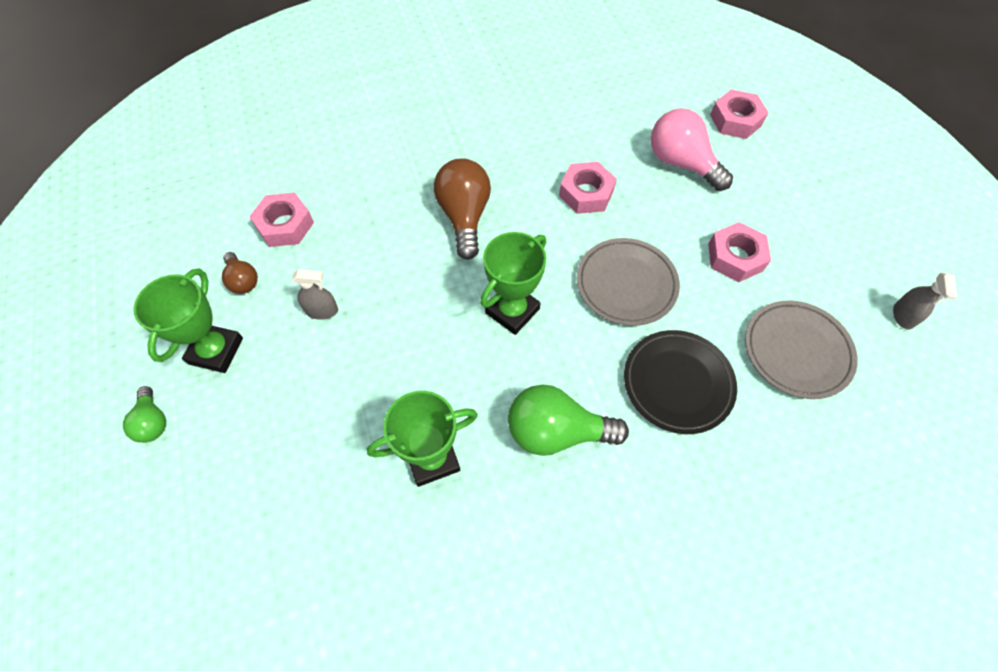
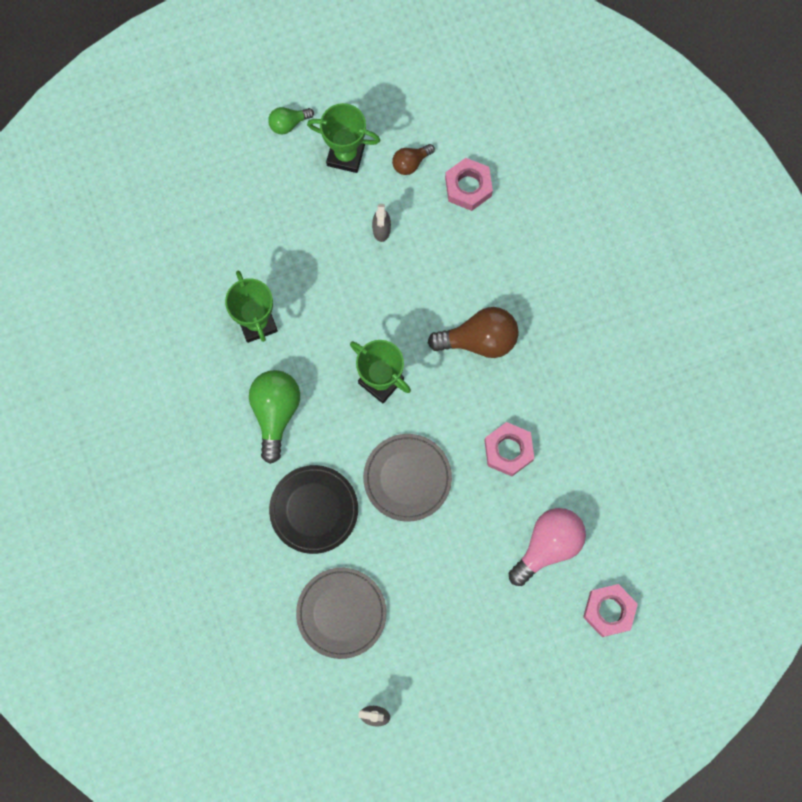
camera: 90 degrees right, 15 degrees up
(735, 257) = (436, 579): pink nut -> none

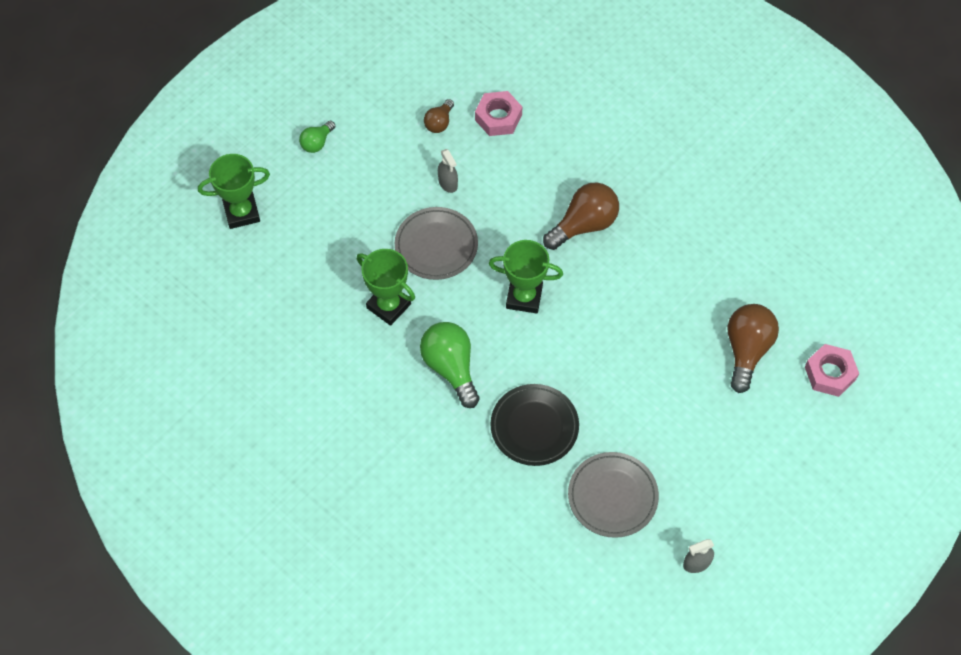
camera: 30 degrees left, 15 degrees down
(345, 155) = (381, 143): green trophy -> green trophy (241, 213)
(407, 478) = (596, 360): grey plate -> grey plate (436, 246)
(508, 450) = (664, 295): pink nut -> none
(548, 546) = (747, 350): pink light bulb -> brown light bulb

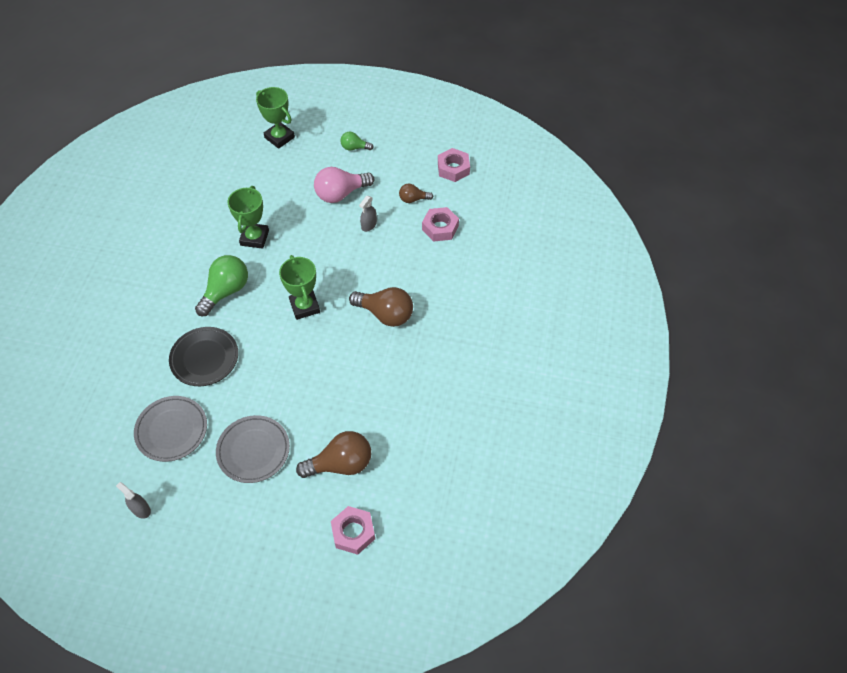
camera: 60 degrees right, 5 degrees down
(381, 189) = (341, 194): none -> pink light bulb
(420, 63) = (453, 168): none -> pink nut
(436, 246) = (315, 241): grey plate -> grey plate (253, 450)

